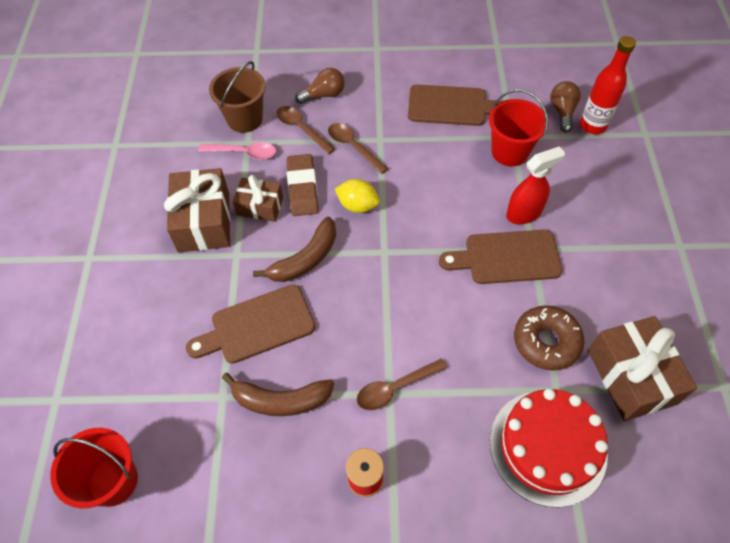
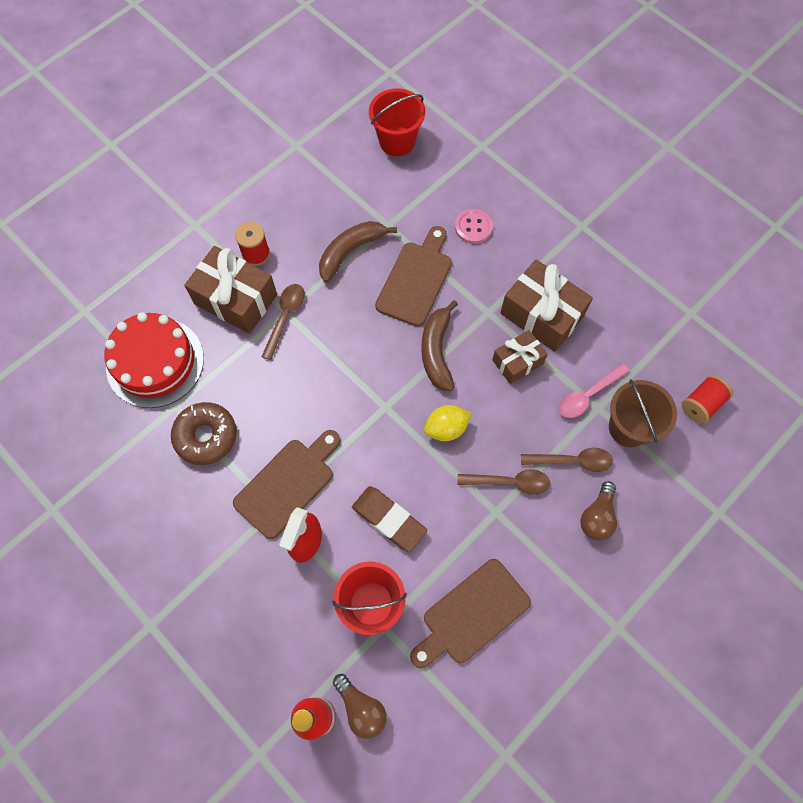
camera: 135 degrees right, 10 degrees up
(162, 329) = (473, 227): none -> pink button
(187, 98) = (701, 404): none -> red spool
(302, 188) = (505, 405): brown eraser -> brown eraser (389, 519)
(631, 377) = (126, 460): brown gift -> brown gift (236, 299)

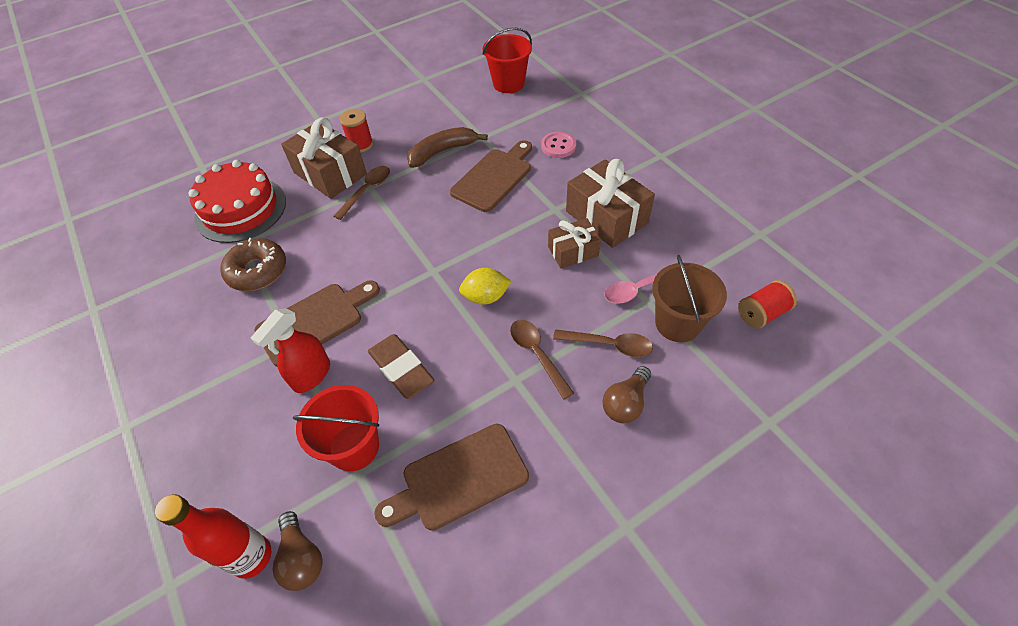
camera: 15 degrees right, 15 degrees down
(437, 351) = (496, 233): brown banana -> none
(509, 482) = (537, 354): brown spoon -> brown spoon turned 135 degrees counterclockwise

